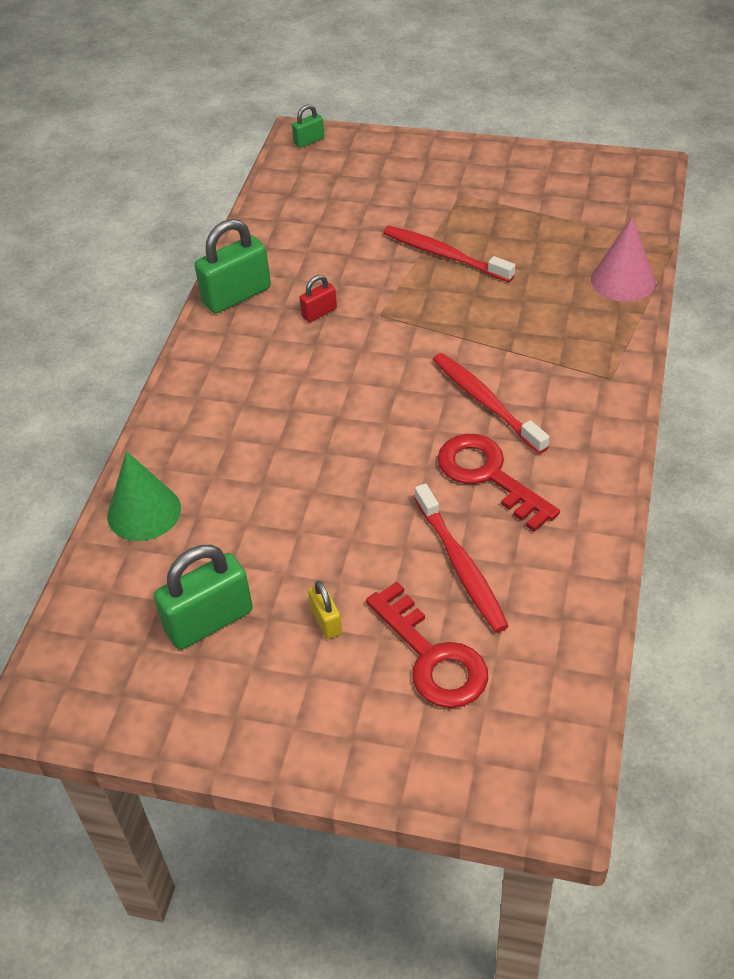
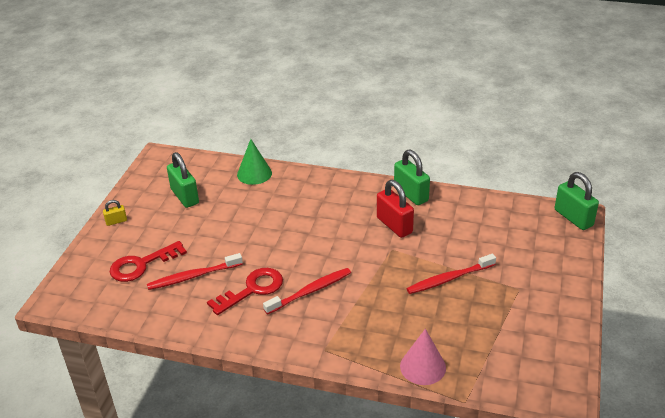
camera: 90 degrees right, 10 degrees down
(309, 141) = (573, 218): green padlock -> green padlock, size x1.97
(319, 313) = (394, 225): red padlock -> red padlock, size x1.97
(326, 621) = (173, 231): yellow padlock -> yellow padlock (116, 221)
(445, 255) = (449, 279): red toothbrush -> red toothbrush turned 150 degrees counterclockwise

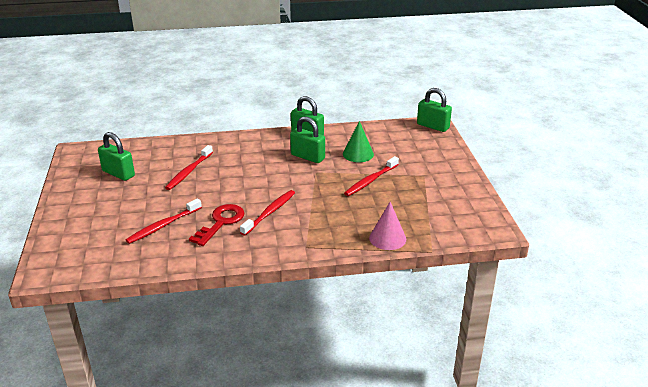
camera: 25 degrees left, 5 degrees down
(116, 221) = (65, 203): yellow padlock -> none
(141, 265) = (110, 228): red key -> none
(254, 174) = (170, 146): green cone -> green cone (358, 154)
(255, 212) = (189, 171): none -> red toothbrush
(394, 225) = (308, 157): red padlock -> green padlock

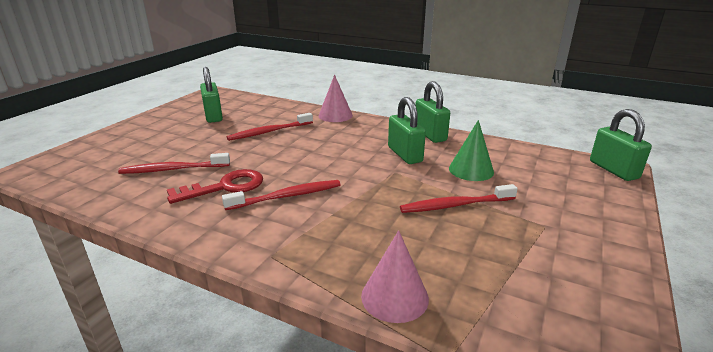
camera: 35 degrees right, 5 degrees down
(220, 140) = (335, 115): none -> pink cone

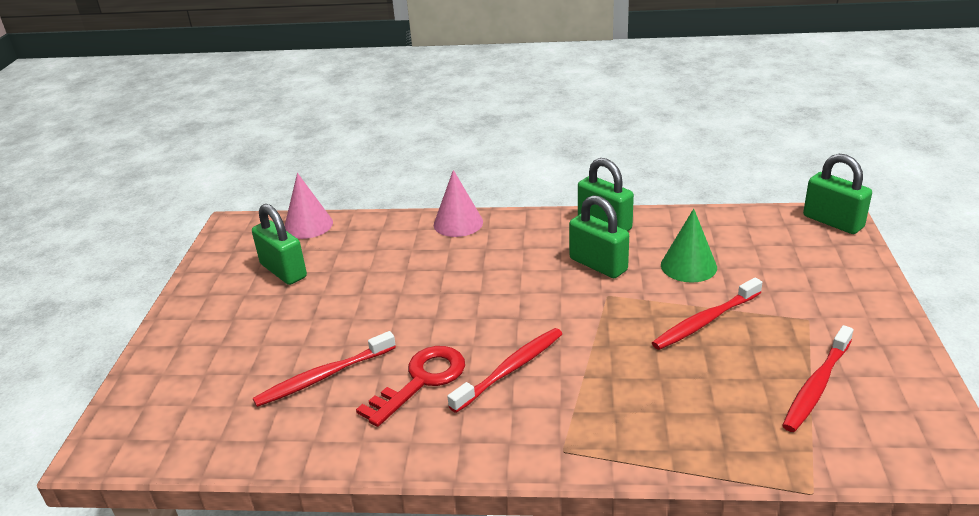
camera: 20 degrees left, 5 degrees up
(269, 132) = (394, 276): red toothbrush -> red toothbrush (817, 385)
(394, 297) = (724, 450): pink cone -> pink cone (308, 225)

